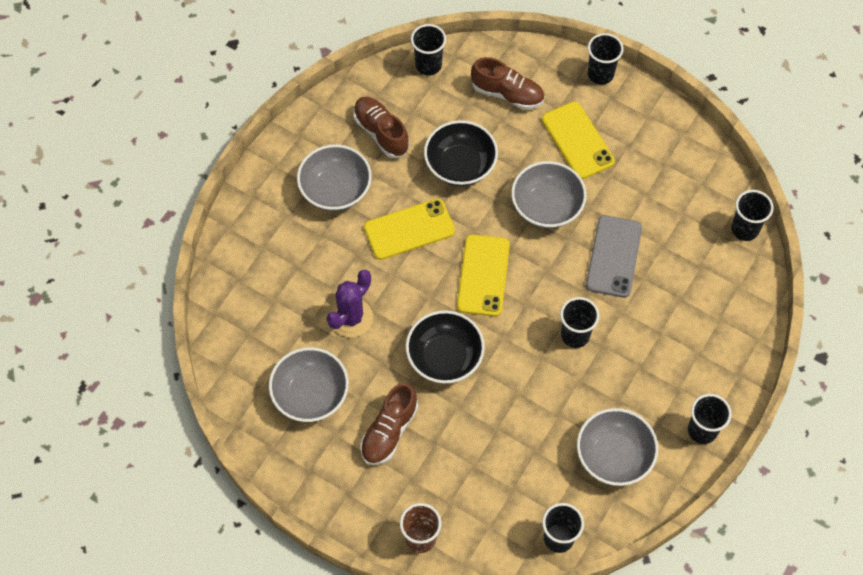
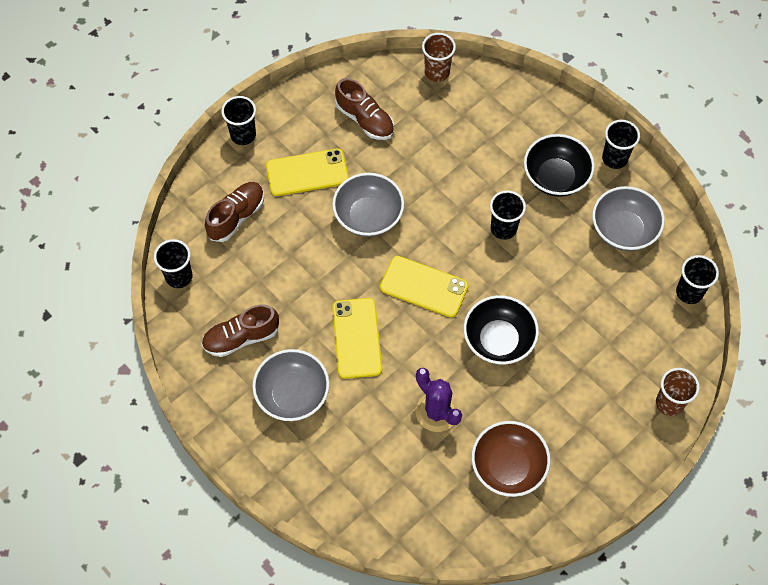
camera: 75 degrees left, 0 degrees up
(310, 394) = (508, 467): grey bowl -> brown bowl
(389, 431) = (561, 405): brown shoe -> brown shoe (365, 119)
(460, 165) = (301, 277): black bowl -> black bowl (556, 177)
(613, 256) = (434, 177): grey phone -> none
(744, 229) = (437, 72): black cup -> brown cup

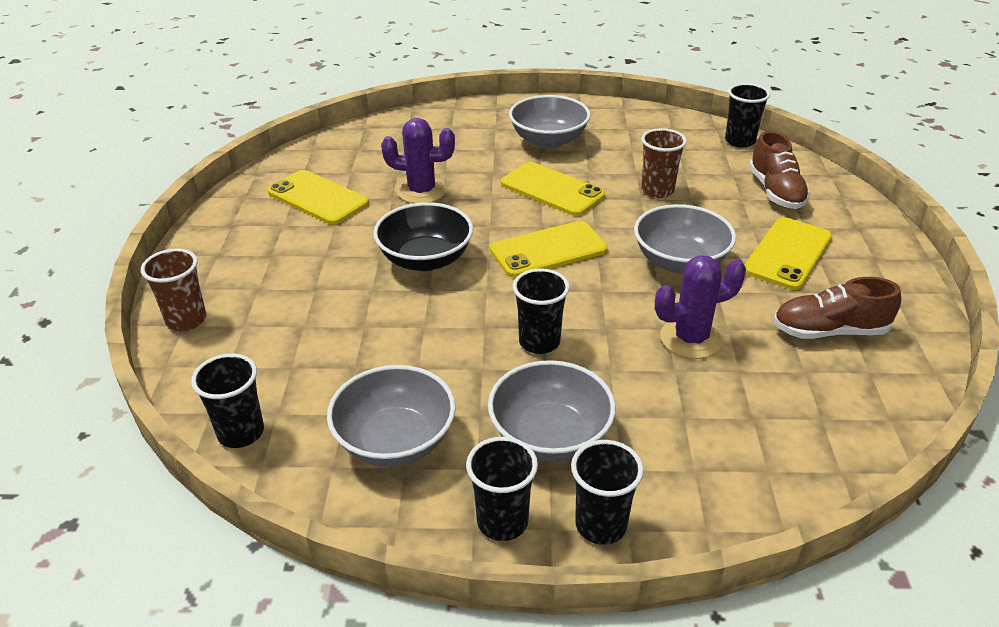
camera: 135 degrees right, 25 degrees down
(241, 338) = (636, 142): brown shoe -> none
(243, 135) = (889, 240): black cup -> black cup (601, 525)
(432, 169) = (691, 339): none -> purple cactus
(437, 72) = (859, 441): brown cup -> brown cup (657, 190)
(508, 467) = (318, 198): brown bowl -> yellow phone
(556, 177) = (550, 436): black bowl -> grey bowl

